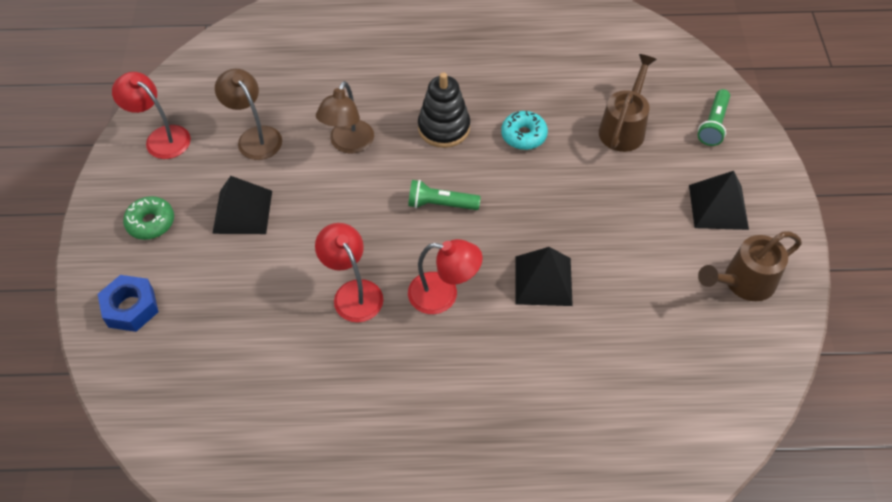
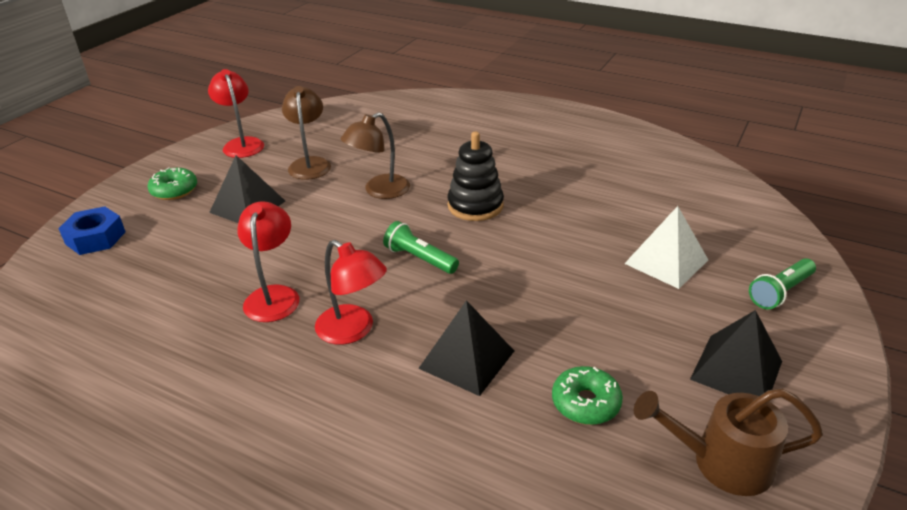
camera: 30 degrees right, 20 degrees down
(523, 135) = (549, 234): turquoise donut -> none
(624, 127) = (666, 261): brown watering can -> white pyramid
(642, 278) = (585, 403): none -> green donut

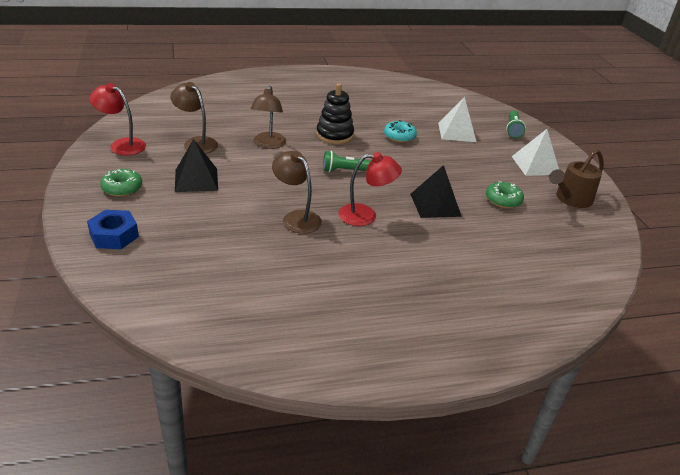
camera: 45 degrees left, 0 degrees up
(274, 295) = (296, 218): red lamp -> brown lamp
(563, 237) = (399, 136): none -> turquoise donut
(736, 370) = (535, 165): black pyramid -> white pyramid

